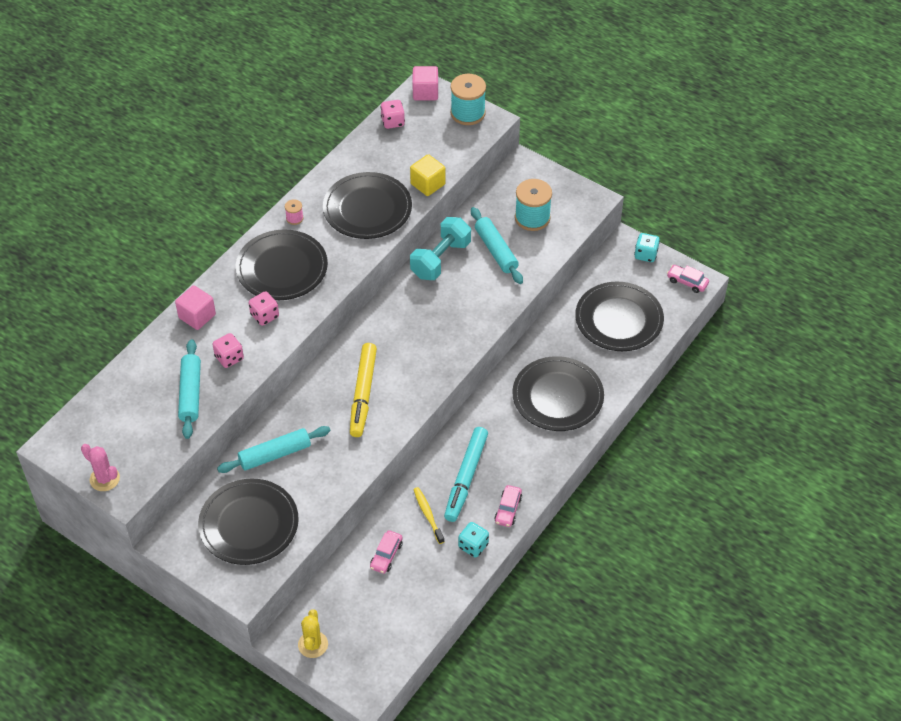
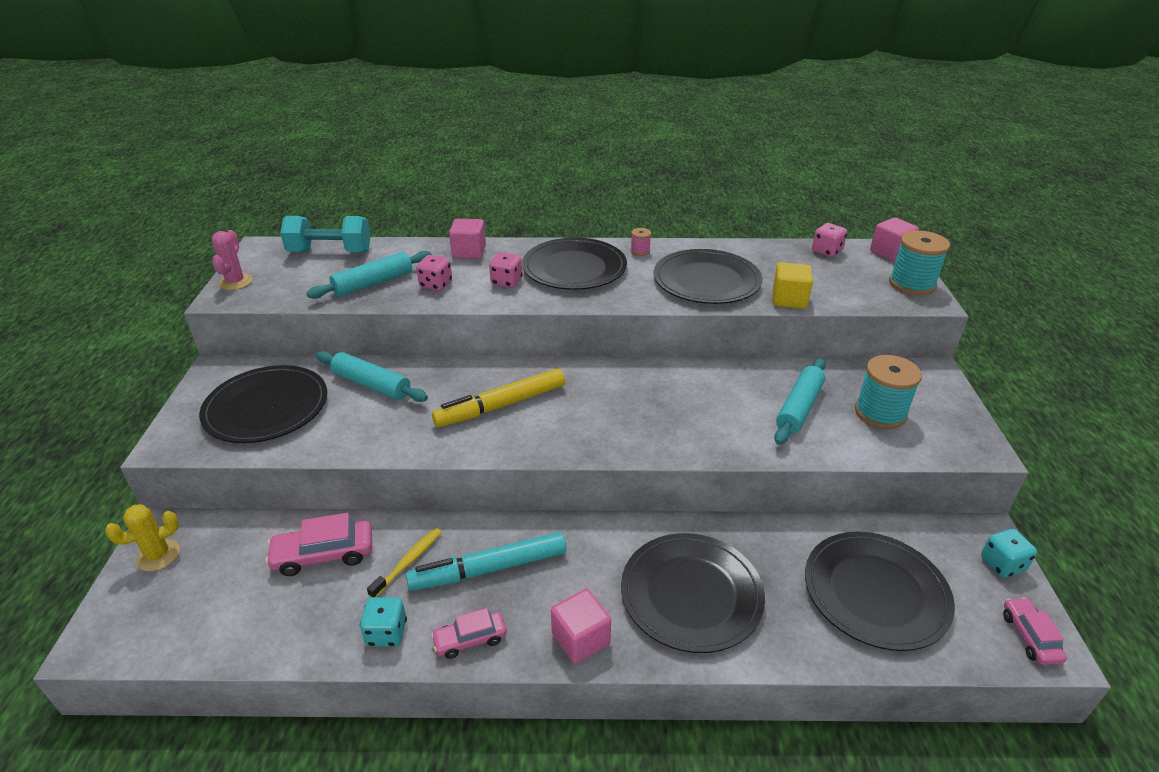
camera: 55 degrees right, 15 degrees down
(386, 555) = (324, 555): pink car -> pink car, size x1.54
(440, 259) = (734, 376): turquoise dumbbell -> turquoise dumbbell (330, 252)
(546, 461) = (580, 639): none -> pink cube

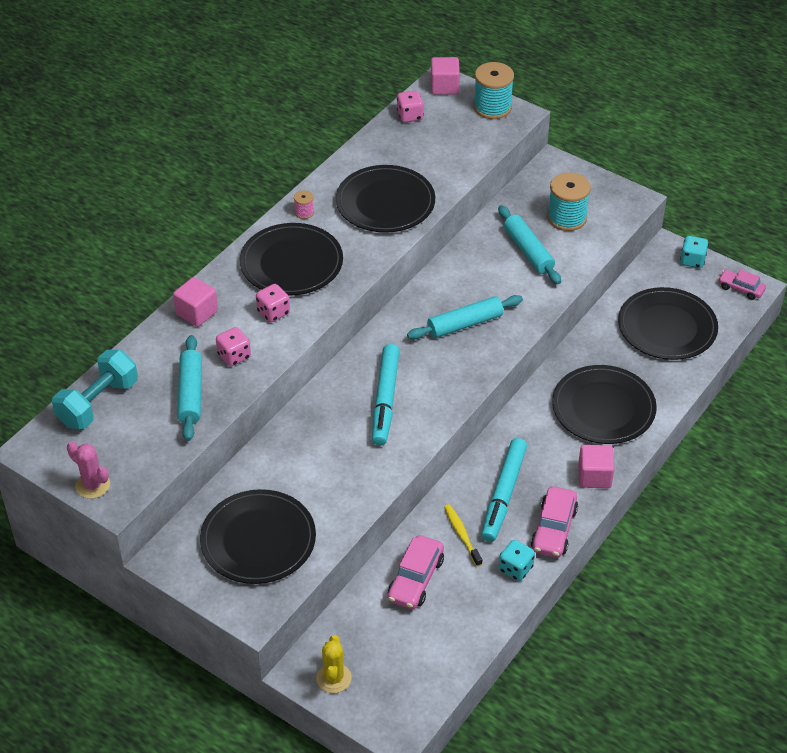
camera: 55 degrees left, 10 degrees up
(371, 384) = (286, 464): turquoise rolling pin -> turquoise rolling pin (465, 324)
(470, 639) = (553, 529): pink car -> pink car, size x1.54
(501, 405) = (385, 400): yellow marker -> turquoise marker
(789, 300) = (451, 178): yellow cube -> none

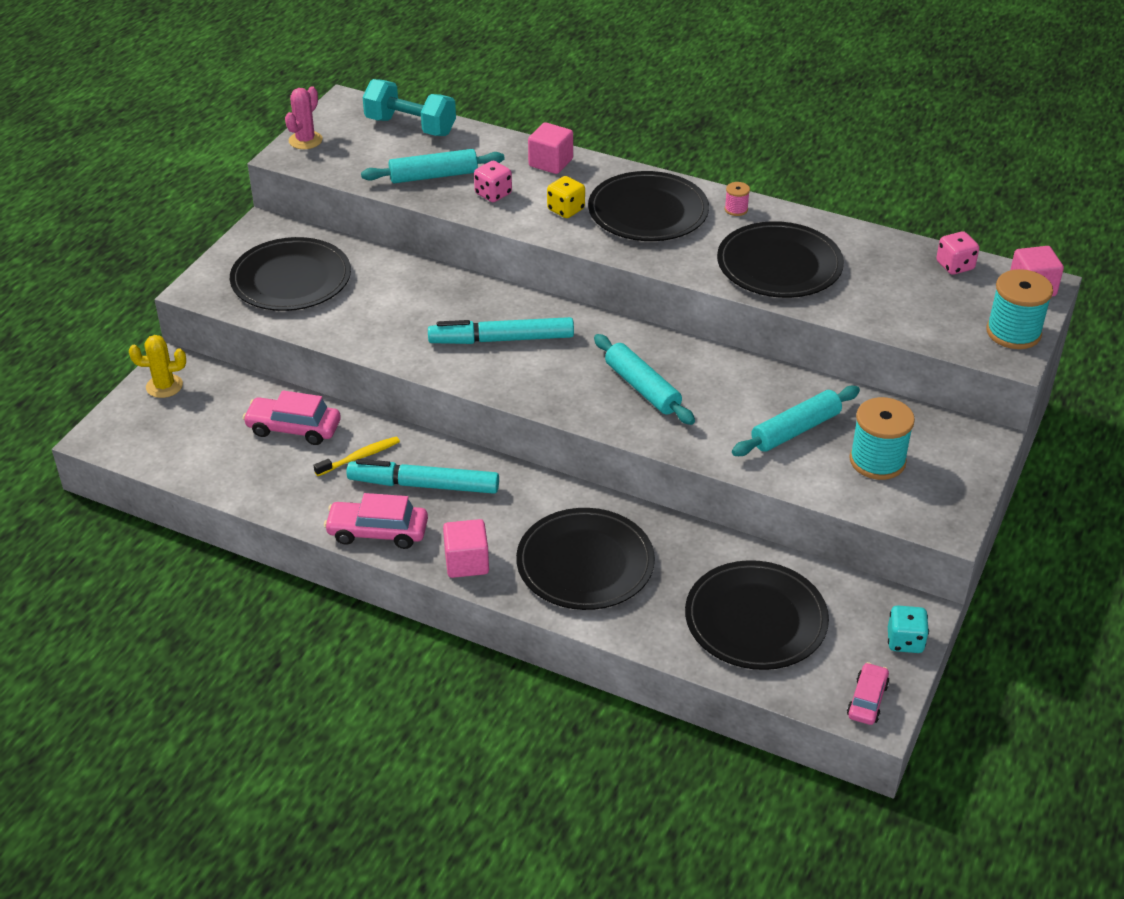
camera: 80 degrees right, 5 degrees down
(273, 312) = (566, 210): pink dice -> yellow dice
(515, 569) = (315, 505): turquoise dice -> none

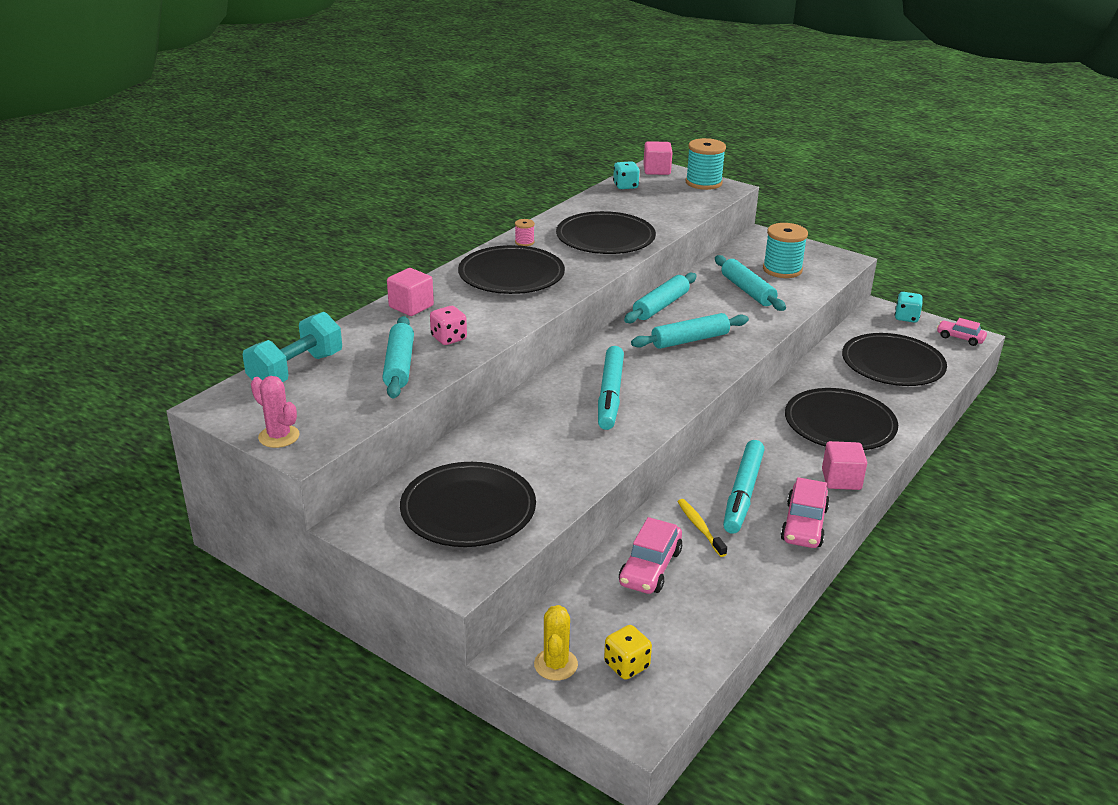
camera: 80 degrees left, 10 degrees down
(566, 210) = (492, 308): yellow dice -> yellow dice (626, 665)
(718, 359) = (660, 306): none -> turquoise rolling pin
(955, 266) = (625, 186): pink dice -> turquoise dice

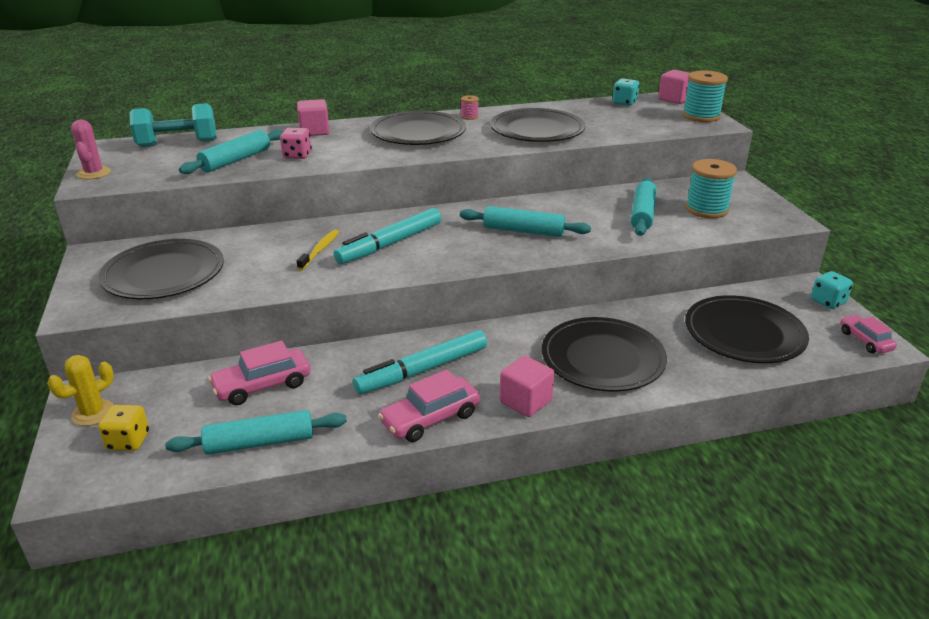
camera: 40 degrees right, 0 degrees up
(660, 306) = (544, 201): turquoise rolling pin -> turquoise rolling pin (260, 442)
(700, 528) = (346, 378): yellow toothbrush -> yellow toothbrush (320, 250)

